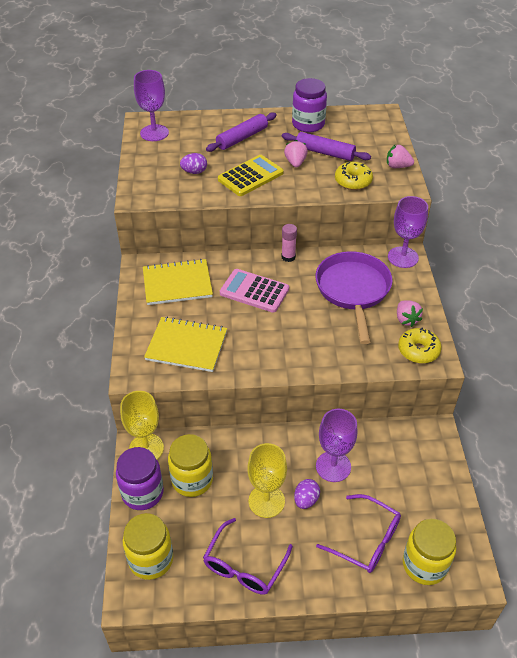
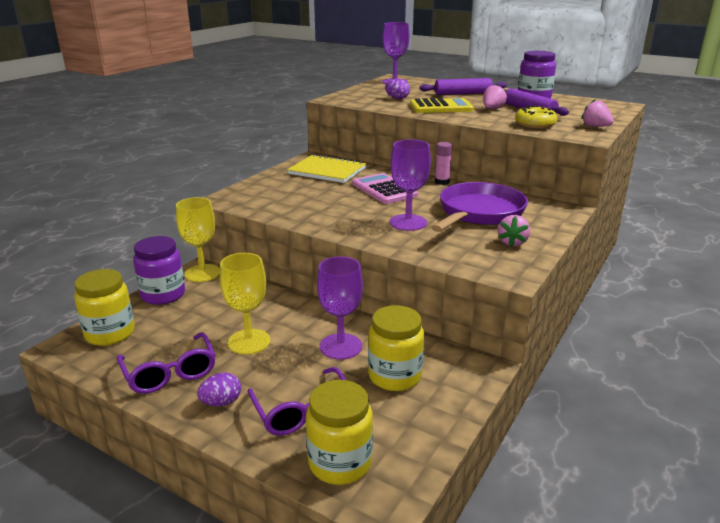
camera: 35 degrees right, 20 degrees down
(186, 346) = (285, 199): yellow notebook -> none
(192, 480) = (209, 303): yellow jar -> yellow jar (394, 376)
(244, 566) = (170, 373): purple glasses -> purple glasses turned 90 degrees counterclockwise
(306, 500) = (284, 357): purple egg -> purple egg (221, 402)
(403, 257) = (560, 209): purple goblet -> purple goblet (408, 222)
(418, 350) = (499, 263): yellow donut -> none

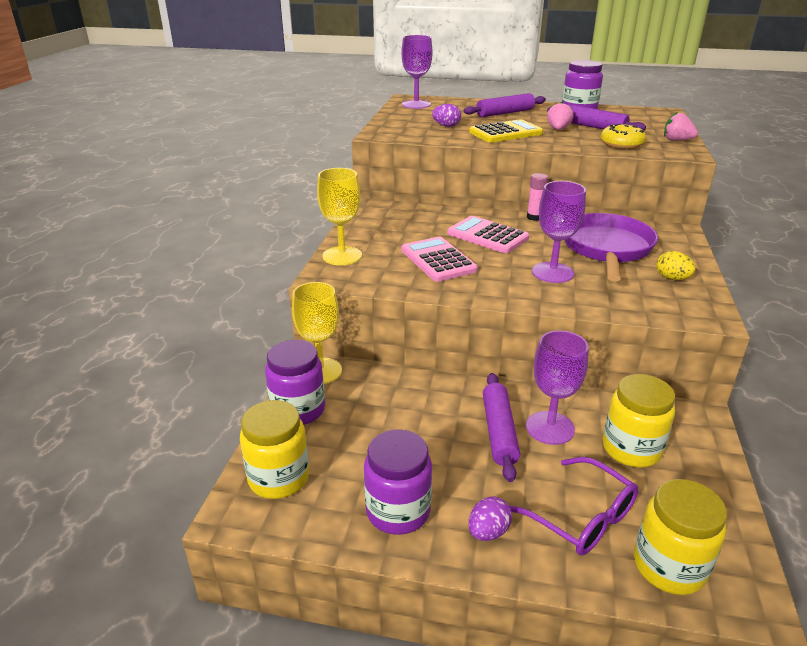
camera: 20 degrees left, 5 degrees up
(170, 373) = (398, 511): purple glasses -> purple jar
(249, 342) = (450, 447): yellow goblet -> yellow goblet (342, 256)
(297, 340) = (499, 431): none -> purple rolling pin
(323, 200) = (438, 260): none -> pink calculator
(327, 171) = (403, 221): yellow notebook -> none
(512, 242) = (672, 278): pink strawberry -> yellow egg

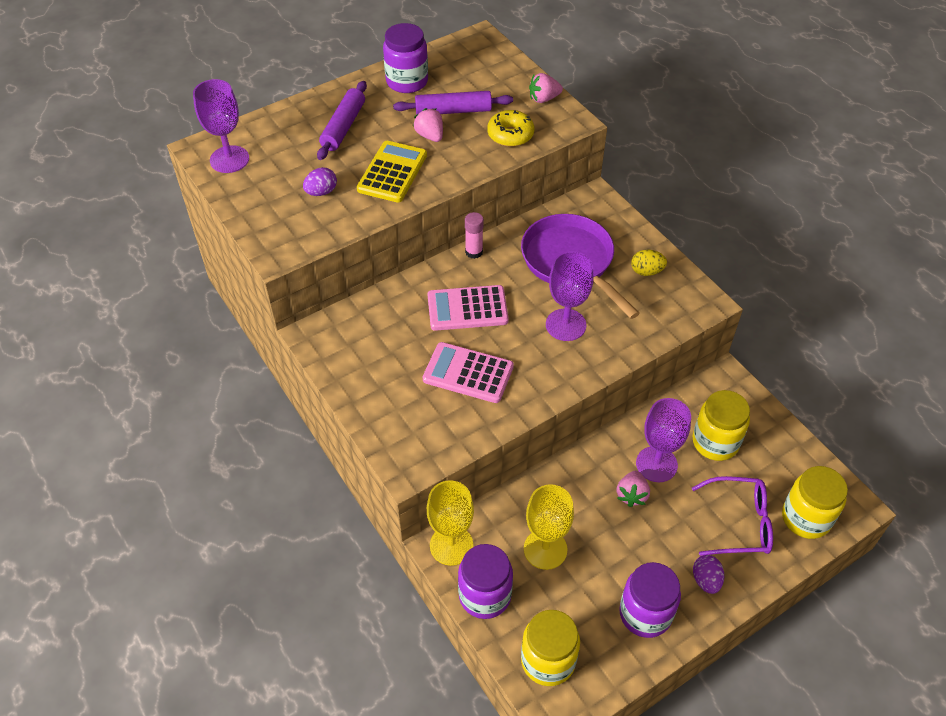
camera: 45 degrees left, 20 degrees up
(342, 256) = (385, 428): yellow goblet -> yellow goblet (545, 549)
(499, 431) = (631, 495): purple rolling pin -> pink strawberry

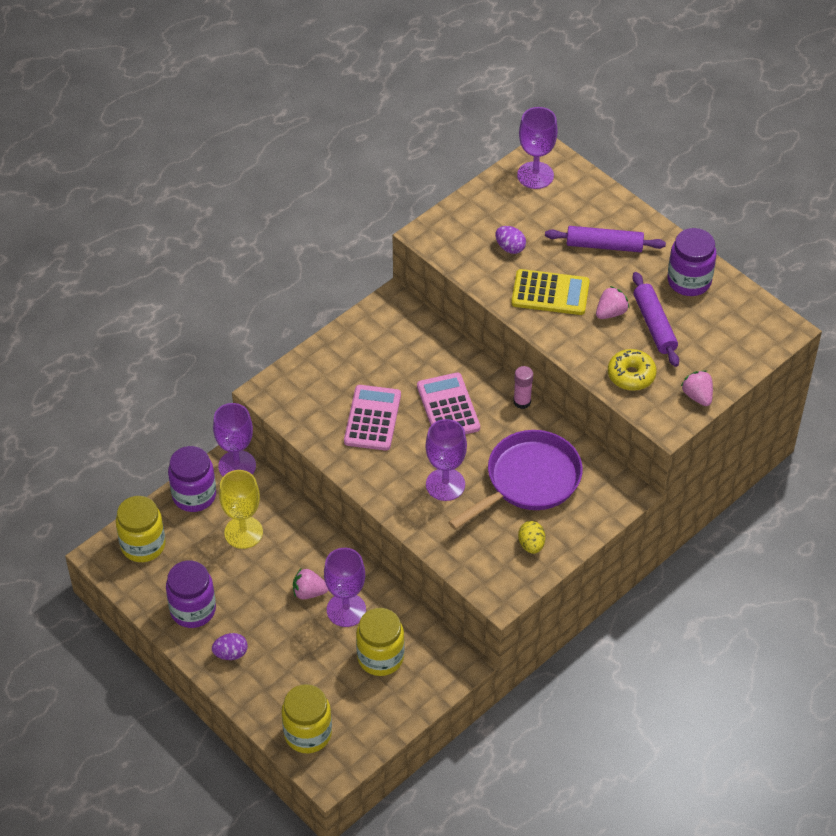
camera: 80 degrees right, 0 degrees up
(451, 545) = (237, 466): yellow goblet -> purple goblet
(740, 523) = (293, 679): purple glasses -> none

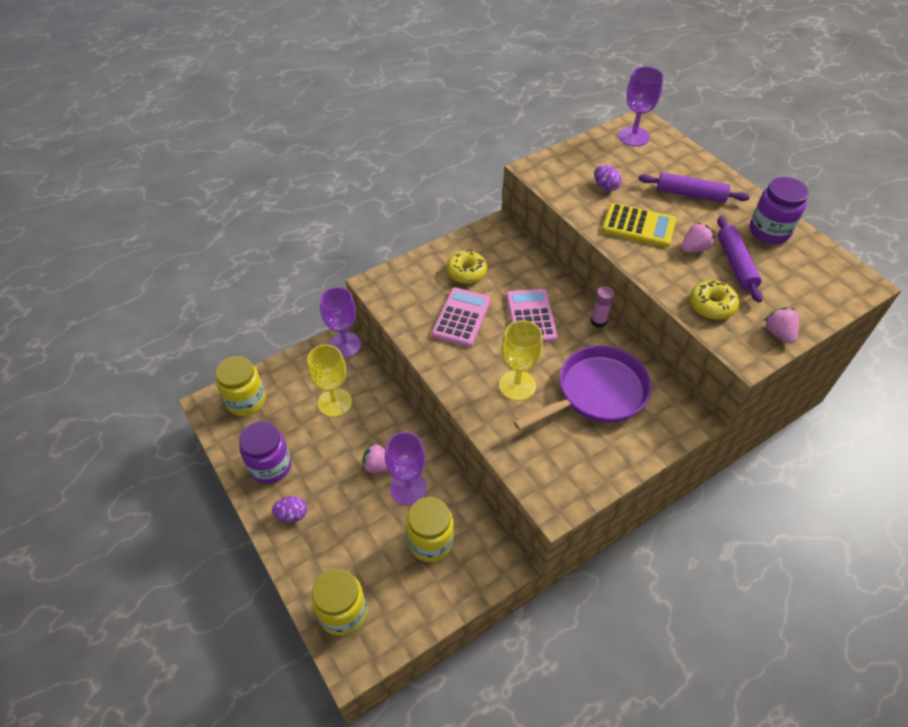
camera: 10 degrees right, 0 degrees up
(194, 495) = (302, 364): purple jar -> none
(367, 364) = (466, 272): none -> yellow donut
(445, 484) = (517, 385): purple goblet -> yellow goblet
(531, 545) = (592, 456): yellow egg -> none

